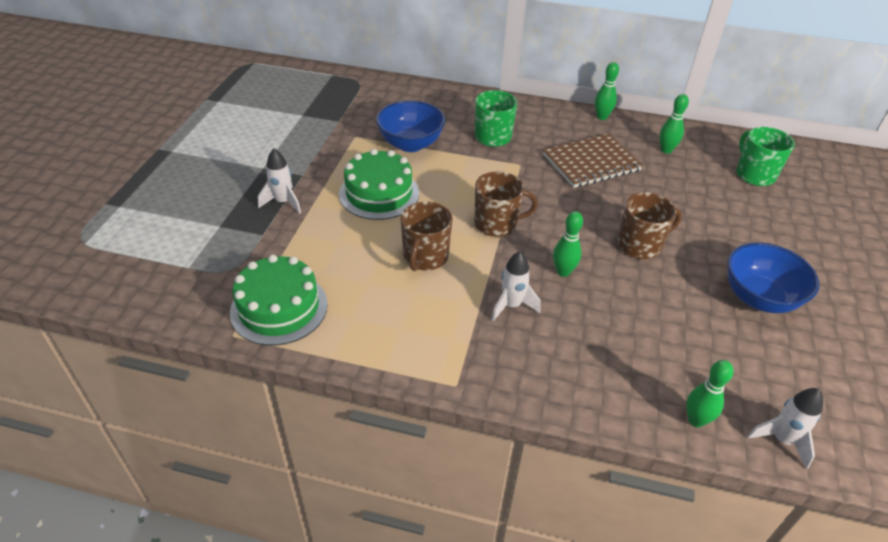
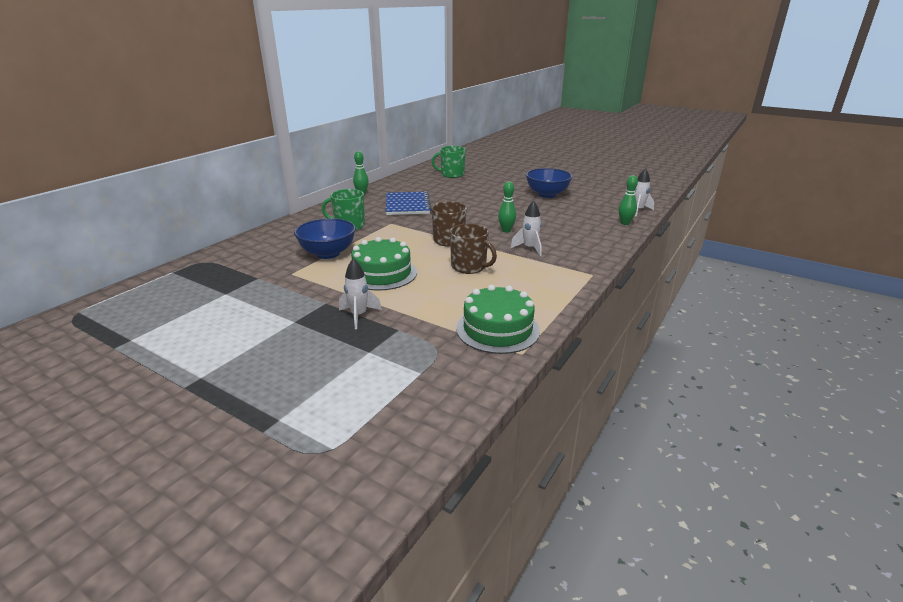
camera: 70 degrees left, 15 degrees down
(591, 163) = (407, 205): brown notebook -> blue notebook
(640, 245) = (494, 209): brown mug -> none
(666, 150) = (412, 186): green bowling pin -> none

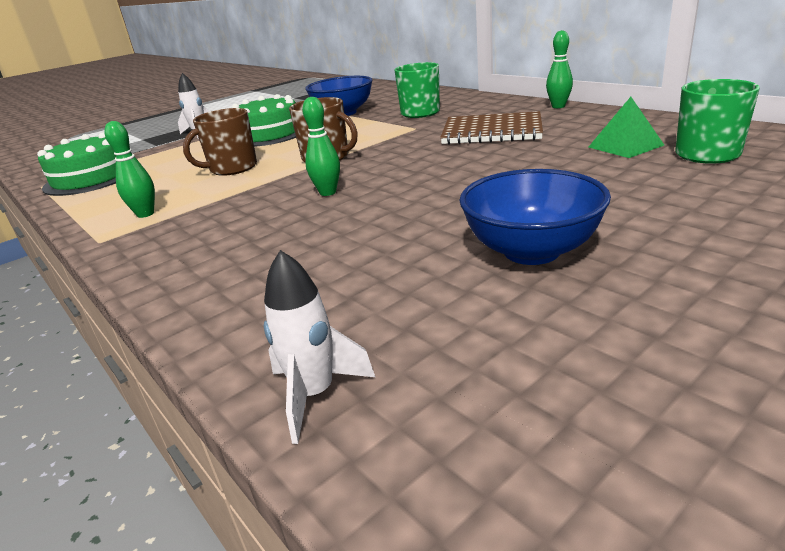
camera: 110 degrees right, 0 degrees up
(407, 205) = (492, 131): blue notebook -> brown notebook
(440, 183) = (625, 146): none -> green pyramid
(529, 248) = (240, 205): white rocket -> none
(625, 223) = (244, 333): green bowling pin -> green bowling pin (145, 214)

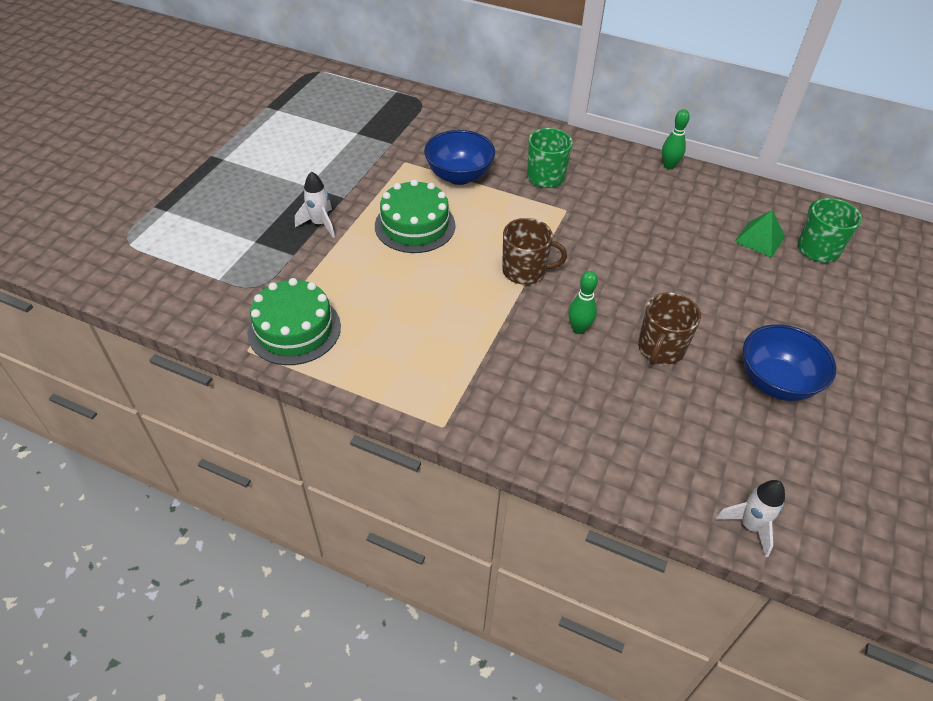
camera: 30 degrees left, 20 degrees up
(145, 214) = (440, 382): green bowling pin -> none
(232, 168) = (445, 297): brown mug -> brown mug (660, 349)
(492, 131) = (642, 216): brown notebook -> none

